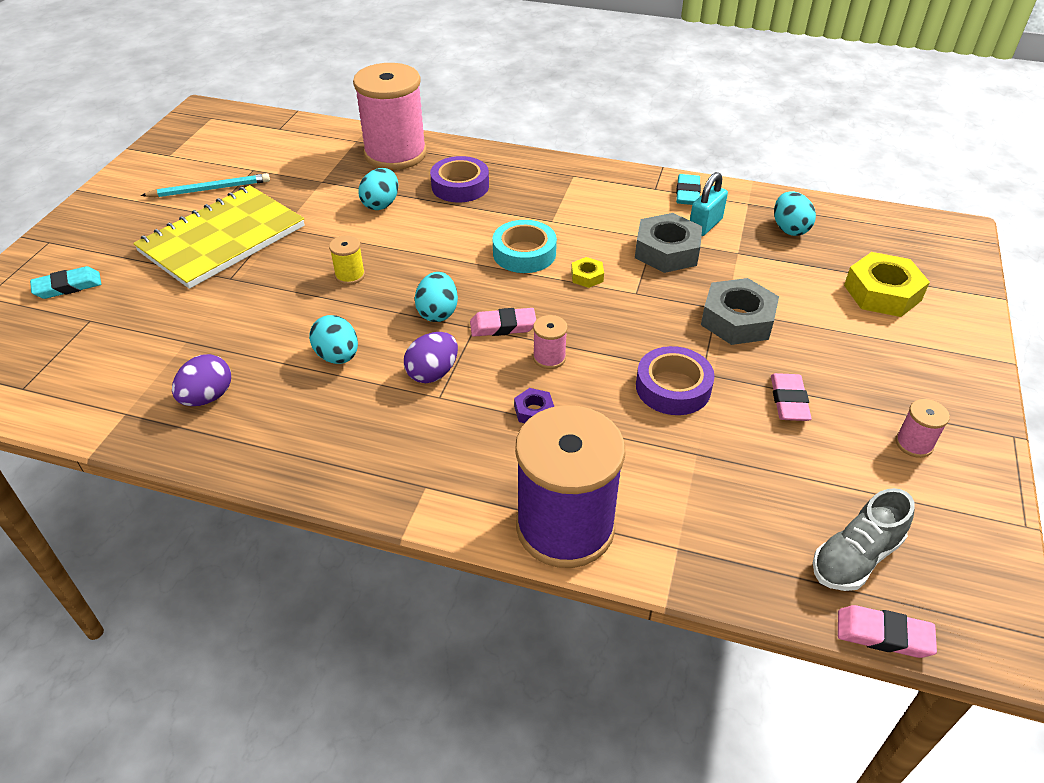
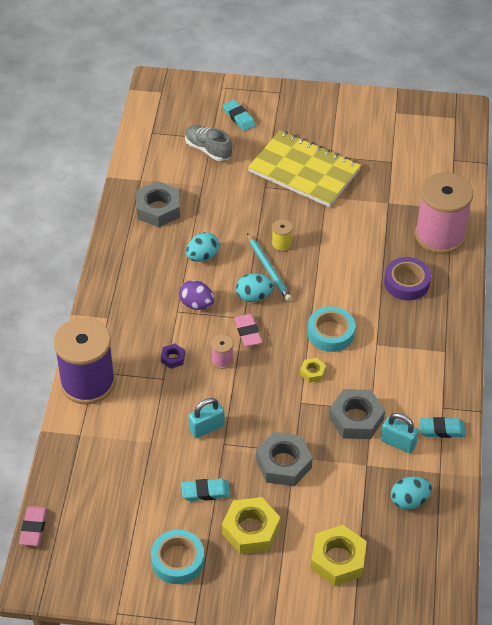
camera: 80 degrees right, 5 degrees up
(207, 397) = (158, 209): purple egg -> grey nut
(210, 189) = (359, 147): turquoise pencil -> turquoise pencil (269, 269)
(381, 204) = (368, 242): turquoise egg -> none
(673, 387) = (206, 428): purple tape -> turquoise padlock
(789, 401) = (205, 492): pink eraser -> turquoise eraser
(849, 362) = (251, 530): none -> yellow nut
(855, 557) = (83, 519): grey shoe -> grey shoe (208, 149)
(914, 444) = (177, 560): pink spool -> turquoise tape

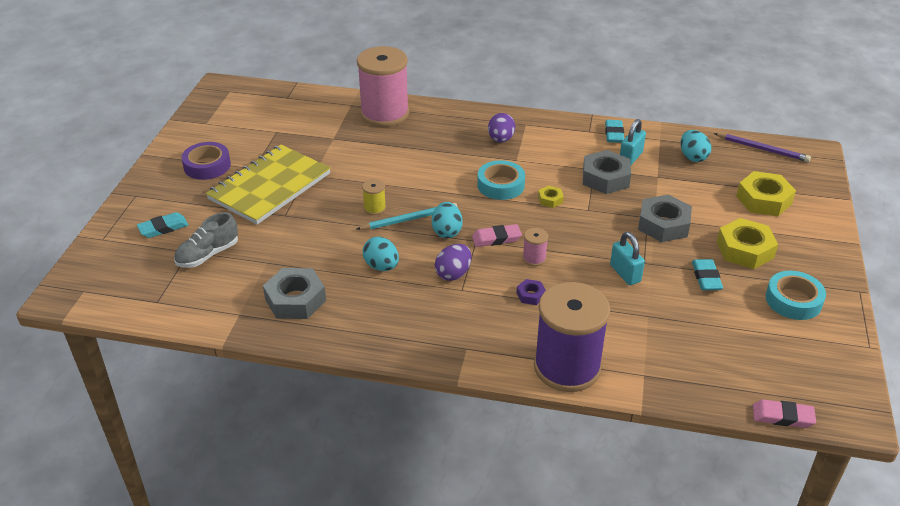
camera: 85 degrees left, 10 degrees down
(406, 282) = (441, 137): purple tape -> purple tape (207, 166)
(411, 331) = (501, 139): none -> purple egg
(438, 573) = (762, 149): none -> purple pencil

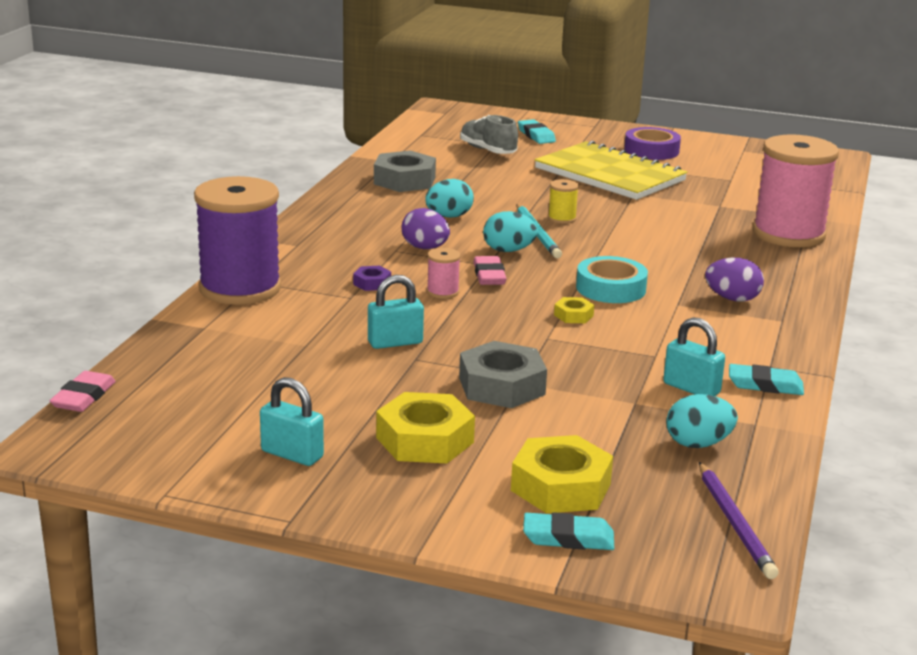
camera: 95 degrees right, 15 degrees down
(605, 178) = (629, 360): grey nut -> none
(706, 277) = (368, 396): turquoise eraser -> turquoise eraser (568, 538)
(762, 149) = (735, 523): purple pencil -> purple pencil turned 45 degrees counterclockwise
(793, 300) = (292, 454): turquoise tape -> turquoise padlock

